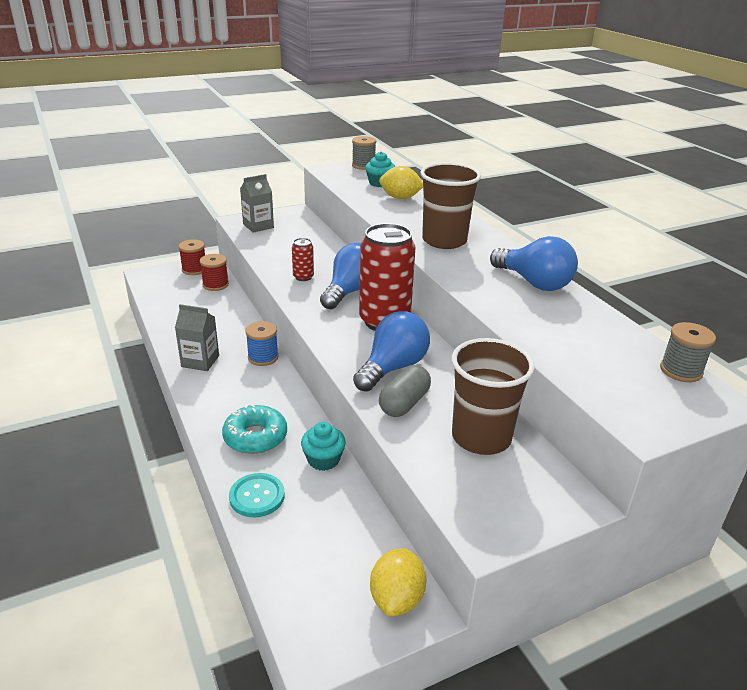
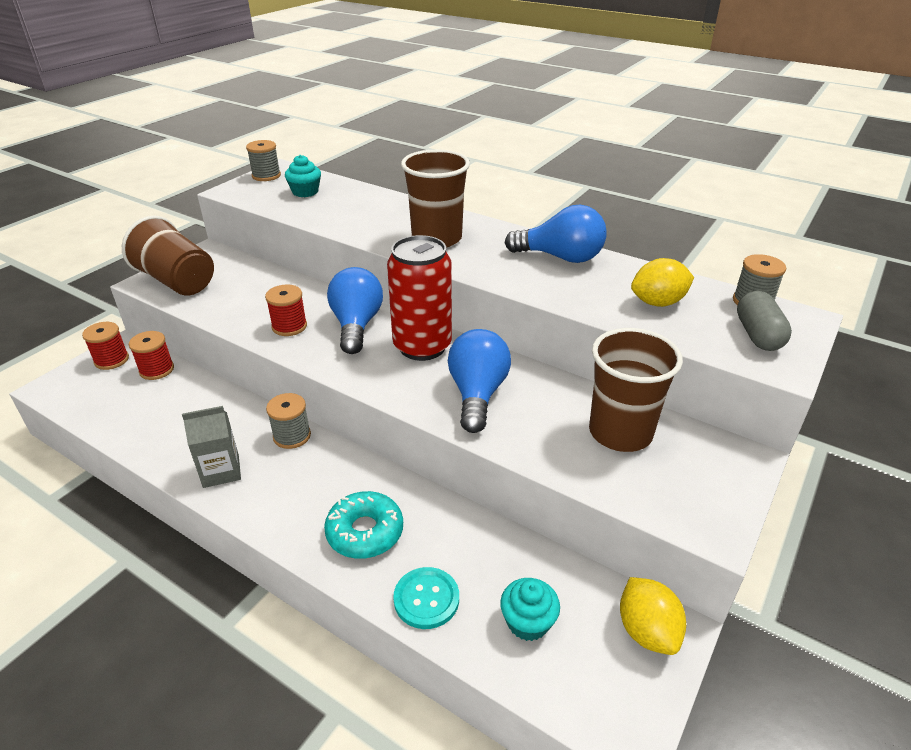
camera: 30 degrees left, 5 degrees up
(258, 226) = (177, 281): grey carton -> brown cup
(263, 357) = (292, 436): blue spool -> grey spool
(303, 277) = (289, 326): red can -> red spool
(323, 460) = (457, 523): turquoise cupcake -> turquoise cupcake (528, 622)
(400, 198) = (344, 203): yellow lemon -> yellow lemon (658, 302)
(404, 403) = (523, 428): grey capsule -> grey capsule (758, 335)

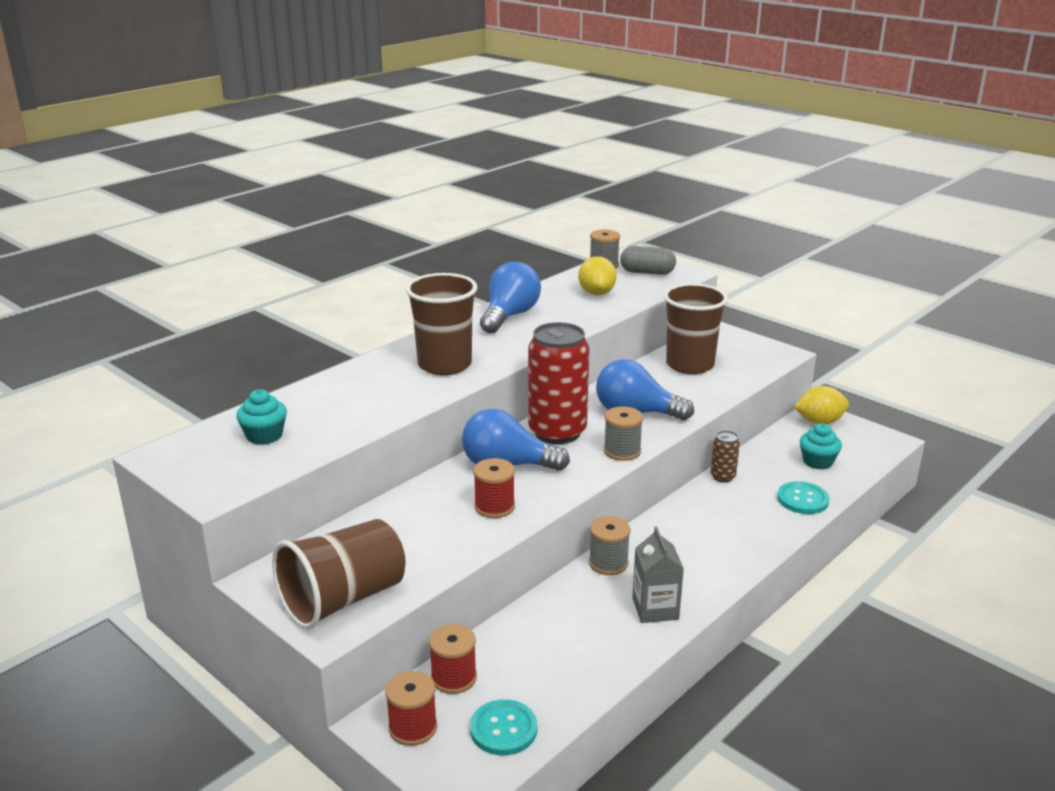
camera: 80 degrees left, 10 degrees down
(96, 399) = (503, 729): none -> turquoise button
(266, 176) = (181, 465): grey spool -> grey spool (622, 451)
(365, 532) = (738, 524): turquoise donut -> none
(463, 517) = (722, 477): none -> brown can

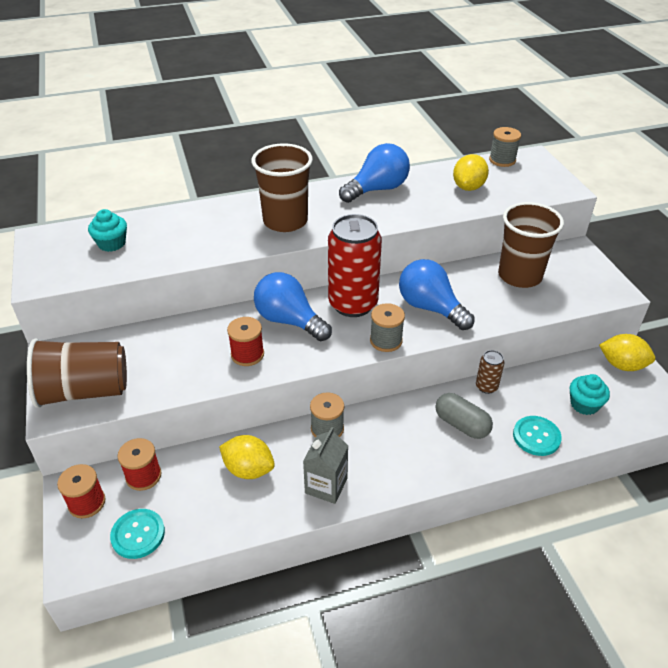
camera: 30 degrees right, 15 degrees up
(563, 626) = (248, 469): none -> yellow lemon
(647, 272) = (533, 178): grey capsule -> grey capsule (461, 424)

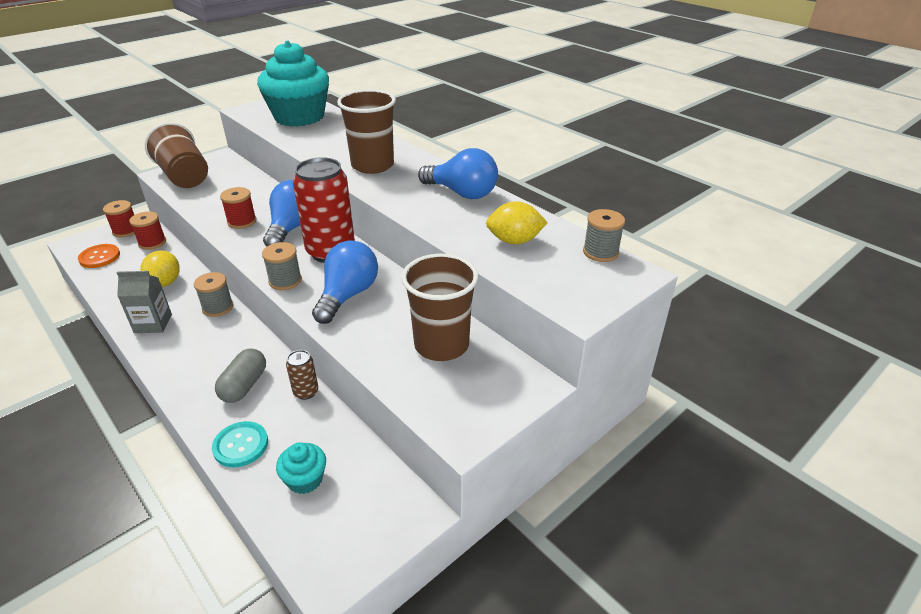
camera: 65 degrees right, 5 degrees down
(112, 243) = (299, 117): turquoise cupcake -> turquoise cupcake, size x2.32
(138, 534) = (99, 257): turquoise button -> orange button
(622, 365) = (393, 508): yellow lemon -> none

